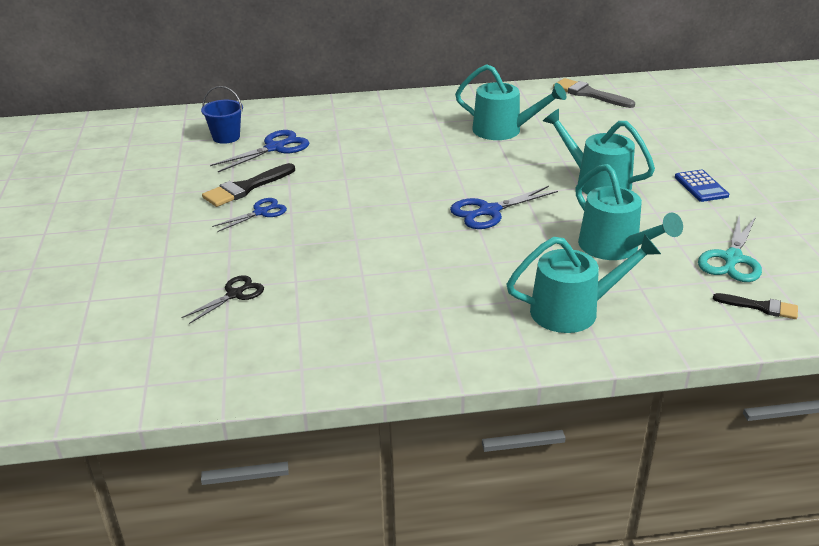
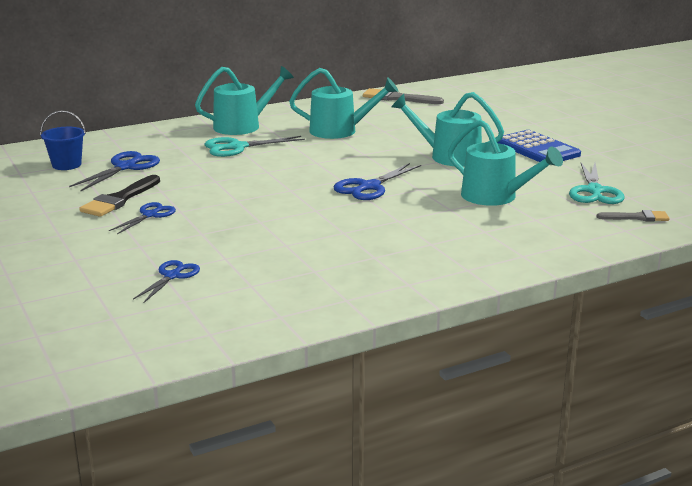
camera: 20 degrees left, 10 degrees down
(234, 294) = (172, 276): black scissors -> blue scissors
(391, 138) = (237, 147): none -> turquoise scissors
(573, 310) = (491, 241): turquoise watering can -> turquoise watering can (243, 126)
(701, 186) = (537, 149): blue calculator -> blue calculator, size x1.62
(761, 307) = (637, 217): black brush -> grey brush

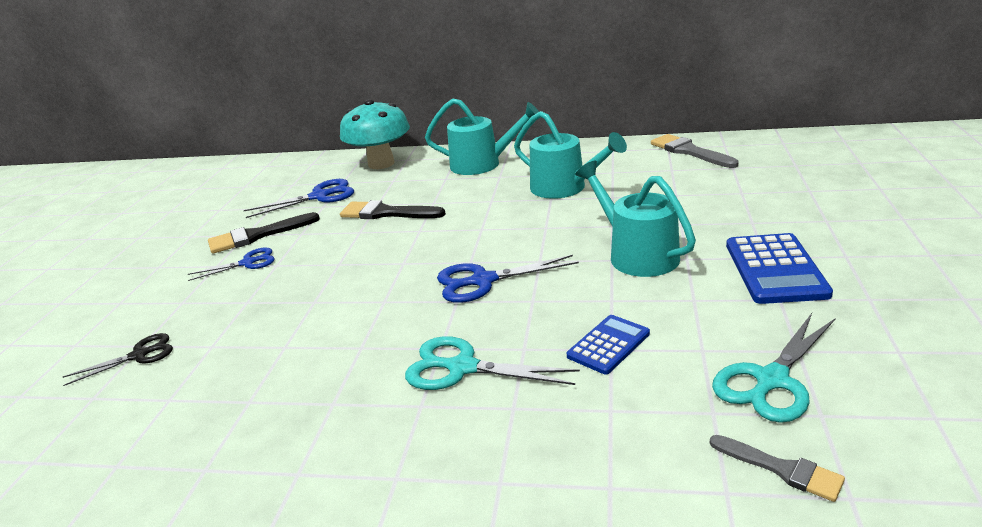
camera: 40 degrees right, 5 degrees up
(66, 165) = (285, 184): blue bucket -> none
(141, 138) = (381, 164): none -> turquoise mushroom
(172, 276) = (139, 355): blue scissors -> black scissors
(216, 167) = (386, 213): none -> black brush
(237, 147) = (439, 191): turquoise scissors -> turquoise scissors (462, 368)
(496, 197) = (608, 345): turquoise watering can -> blue calculator

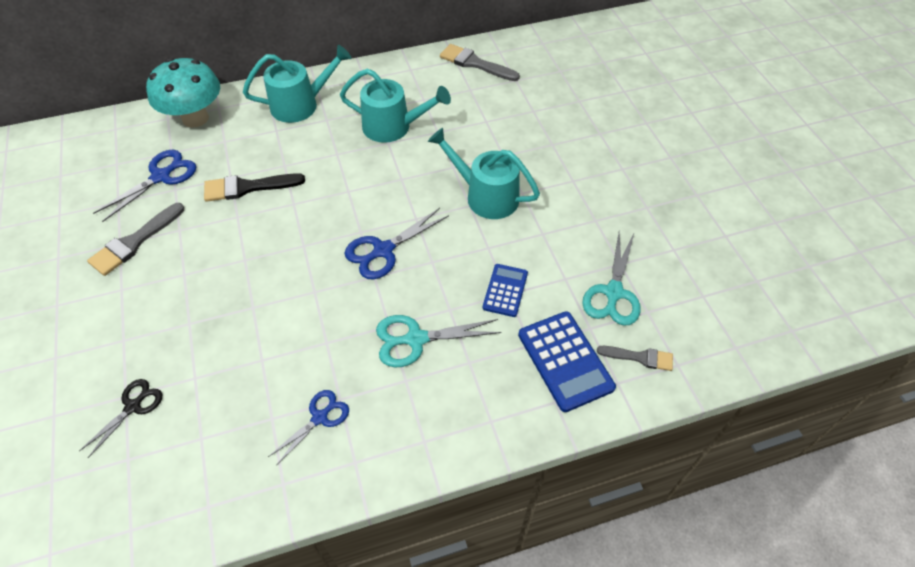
camera: 30 degrees left, 25 degrees up
(247, 263) = (152, 278): blue scissors -> blue scissors (320, 417)
(257, 236) = (134, 242): black brush -> grey brush
(775, 269) = (583, 192): blue calculator -> blue calculator (565, 361)

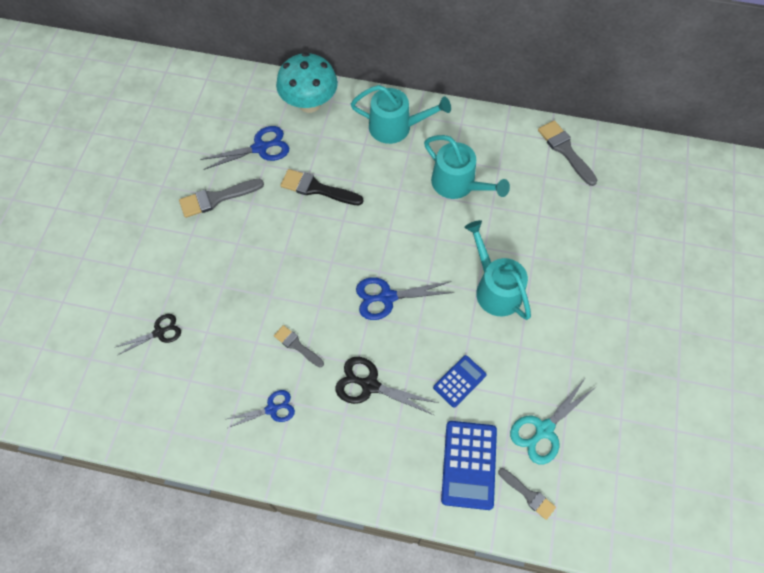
camera: 30 degrees right, 10 degrees up
(311, 340) = (297, 345): none -> grey brush
(416, 339) = (370, 385): turquoise scissors -> black scissors

